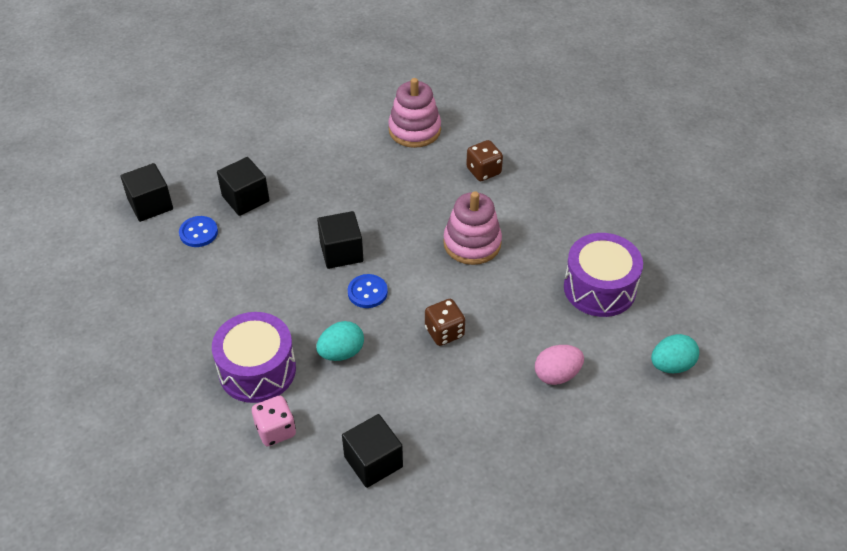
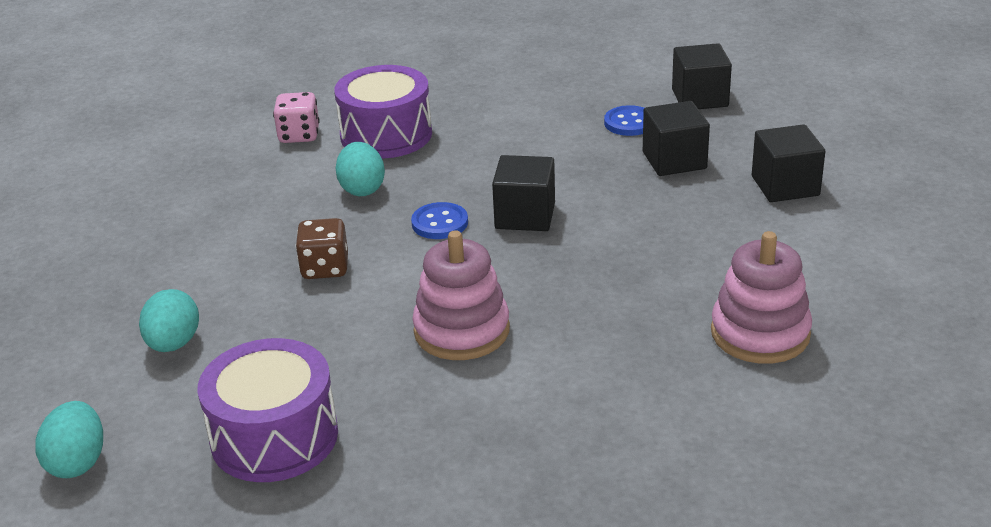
camera: 115 degrees right, 15 degrees down
(373, 462) = (202, 184): black cube -> black cube (785, 186)
(483, 171) = (615, 385): brown dice -> none
(557, 375) = (174, 344): pink egg -> turquoise egg

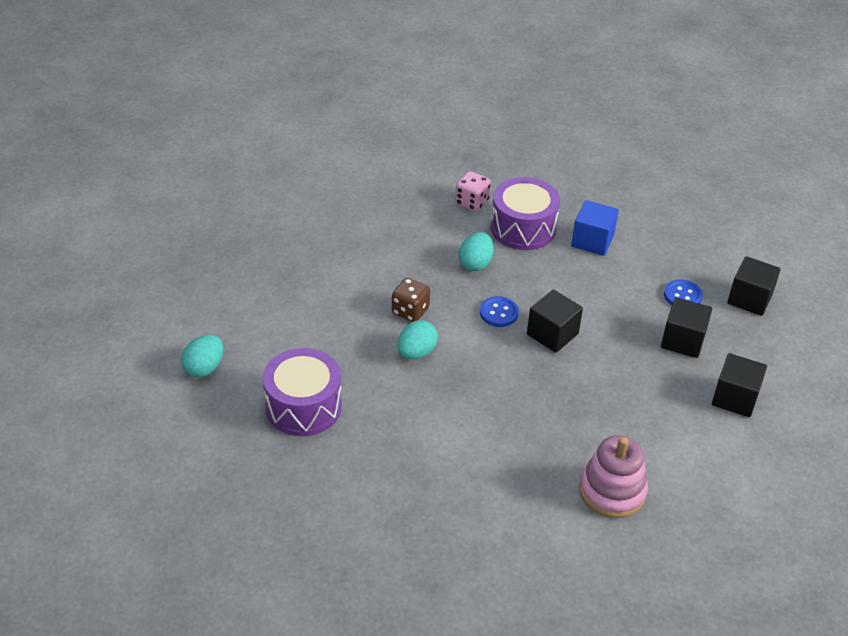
camera: 30 degrees right, 10 degrees up
(174, 344) = (297, 319): turquoise egg -> turquoise egg (416, 352)
(462, 331) = (448, 394): pink stacking toy -> none
(479, 115) = (592, 241): none -> blue cube

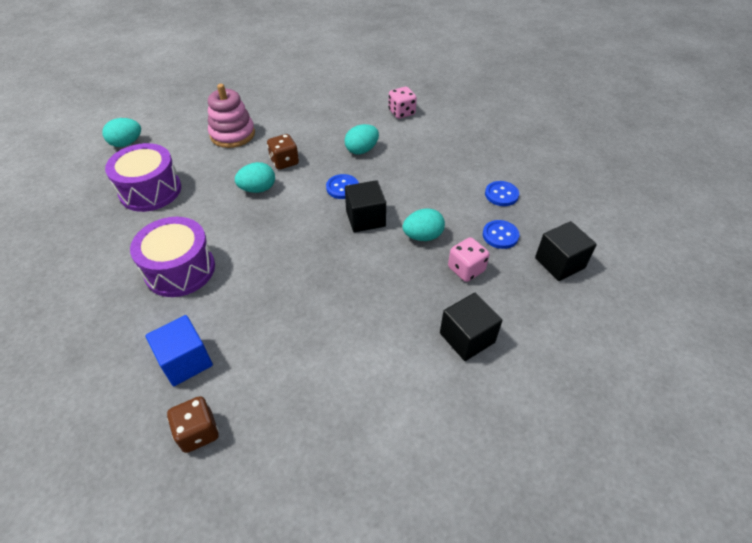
camera: 35 degrees right, 5 degrees up
(523, 228) = (420, 141): purple drum -> purple drum (180, 269)
(592, 241) = (464, 168): blue cube -> blue cube (185, 361)
(606, 579) = (198, 432): none -> brown dice
(612, 491) = (282, 360): pink stacking toy -> pink stacking toy (232, 134)
(619, 327) = (423, 236): none -> turquoise egg
(649, 254) = (501, 194): none -> blue button
(683, 340) = (466, 269): black cube -> pink dice

